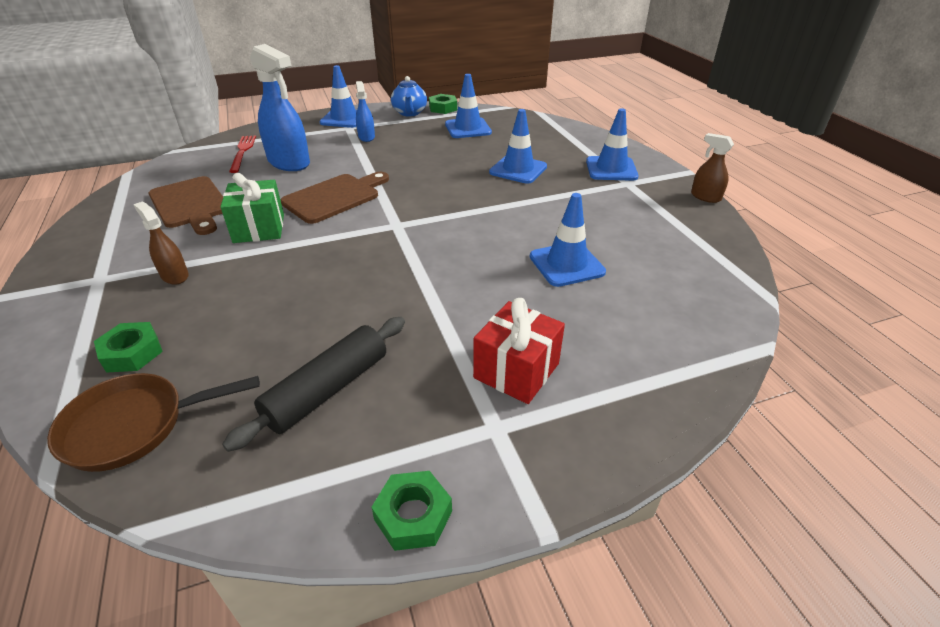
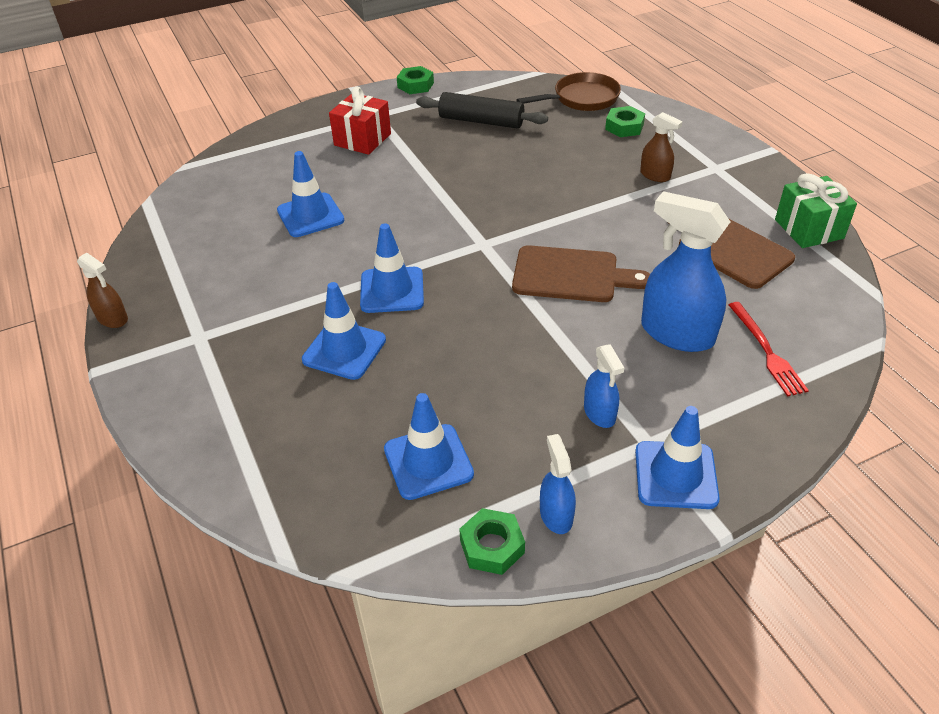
camera: 175 degrees right, 5 degrees up
(259, 228) = (624, 226): green gift -> green gift (809, 229)
(328, 390) = (481, 121): black rolling pin -> black rolling pin turned 75 degrees clockwise
(335, 197) = (571, 275): brown cutting board -> brown cutting board turned 120 degrees counterclockwise
(410, 113) = (556, 515): blue teapot -> blue spray bottle
(611, 169) = (209, 364): blue traffic cone -> blue traffic cone (392, 290)

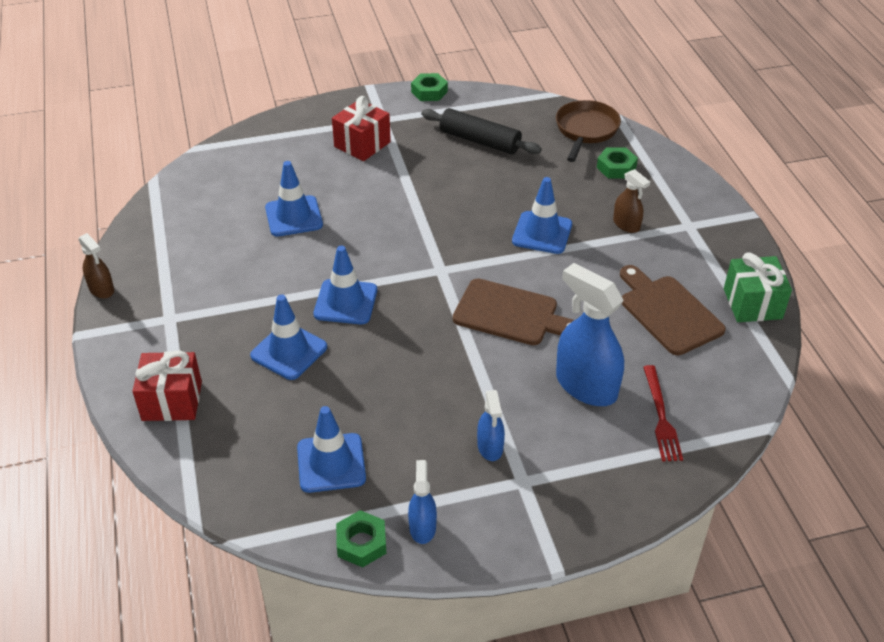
camera: 10 degrees right, 0 degrees up
(223, 425) = (172, 401): none -> red gift
(582, 99) = (586, 130): brown pan -> brown pan turned 60 degrees counterclockwise
(675, 475) = (535, 512): blue traffic cone -> blue traffic cone (542, 233)

